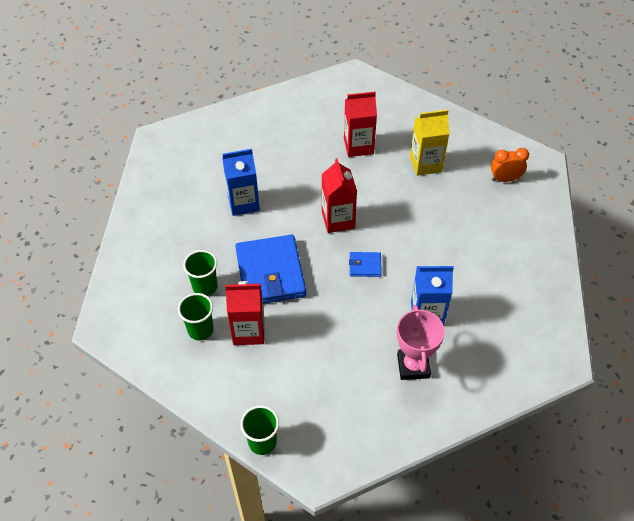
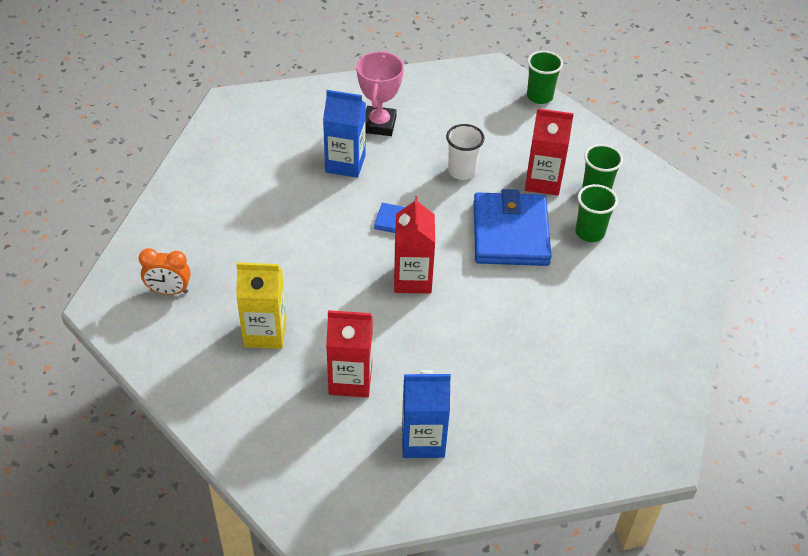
camera: 170 degrees left, 5 degrees down
(243, 203) = (534, 325): blue carton -> blue carton (423, 440)
(322, 327) = (462, 171): none -> white cup

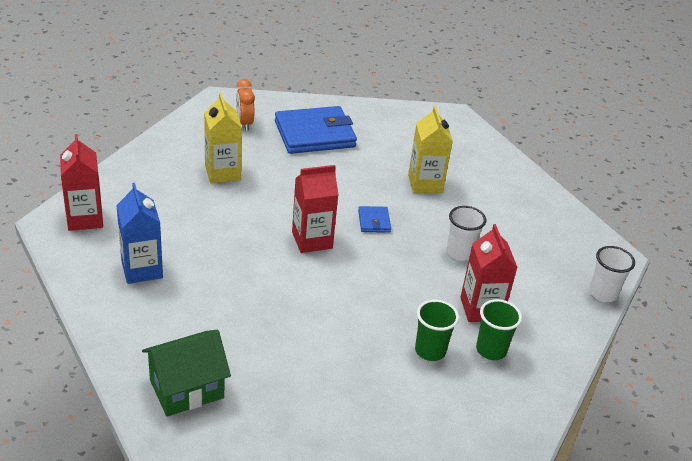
camera: 70 degrees right, 10 degrees down
(345, 163) = (425, 183): blue carton -> yellow carton
(350, 380) = (191, 222): red carton -> red carton (85, 219)
(379, 124) = (485, 195): pink trophy -> none
(510, 233) = (398, 294): blue wallet -> blue wallet (314, 134)
(539, 96) = (603, 293): green cup -> white cup
(611, 427) = (186, 389): none -> green house

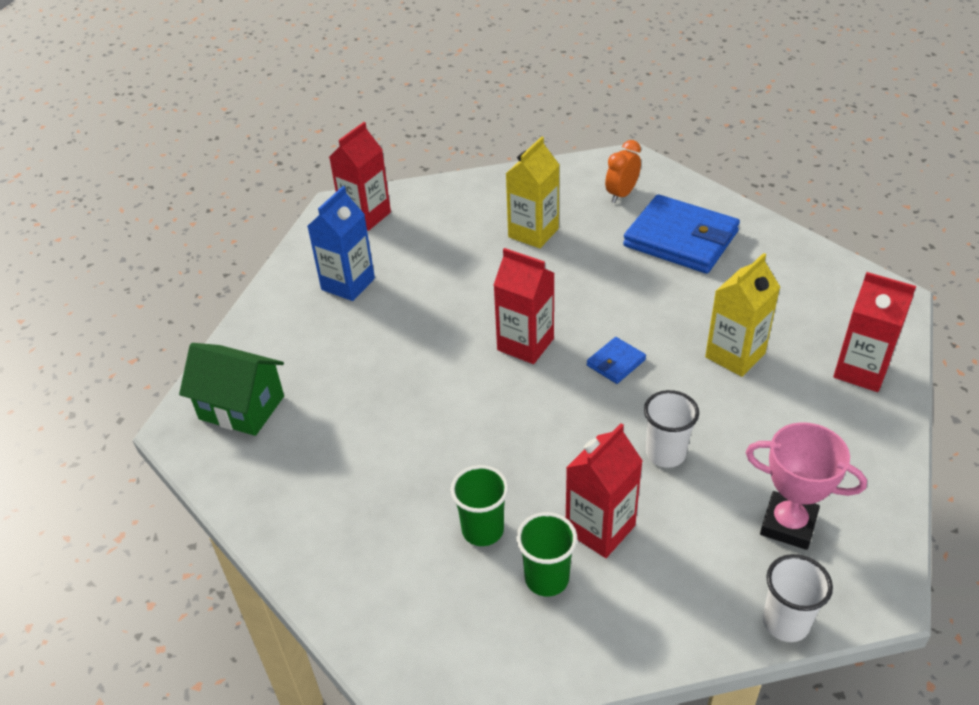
camera: 55 degrees right, 5 degrees up
(487, 159) = (861, 371): none -> red carton
(550, 250) = (788, 524): none -> pink trophy

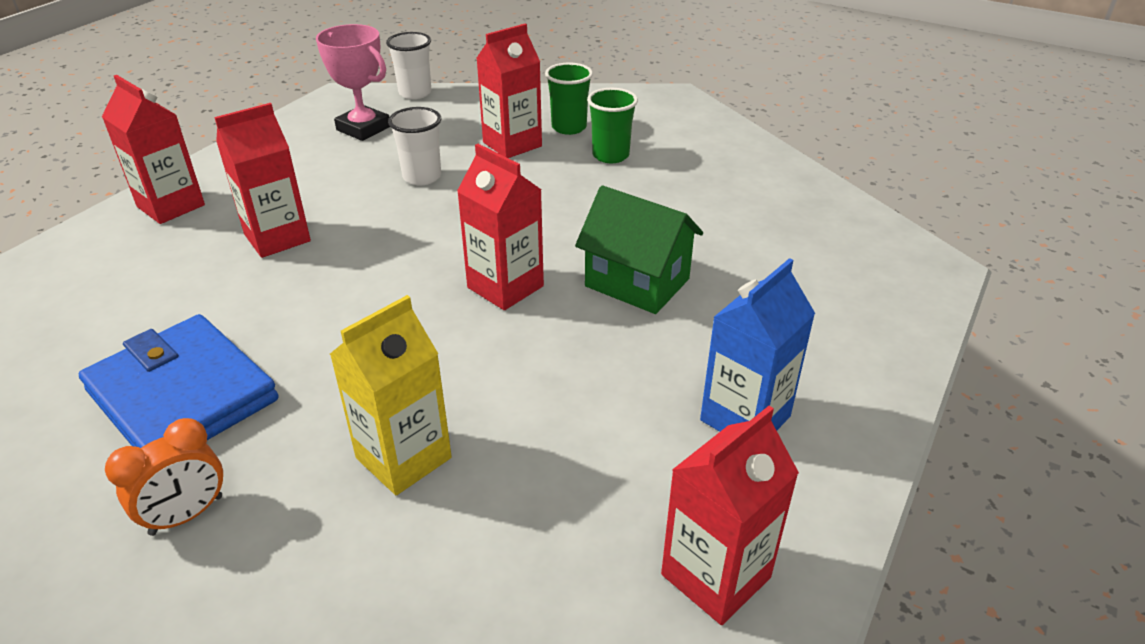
camera: 170 degrees left, 5 degrees down
(241, 408) = (867, 275): green house -> green house (637, 282)
(616, 363) = (412, 251): blue wallet -> none
(735, 355) = (277, 238): yellow carton -> red carton

